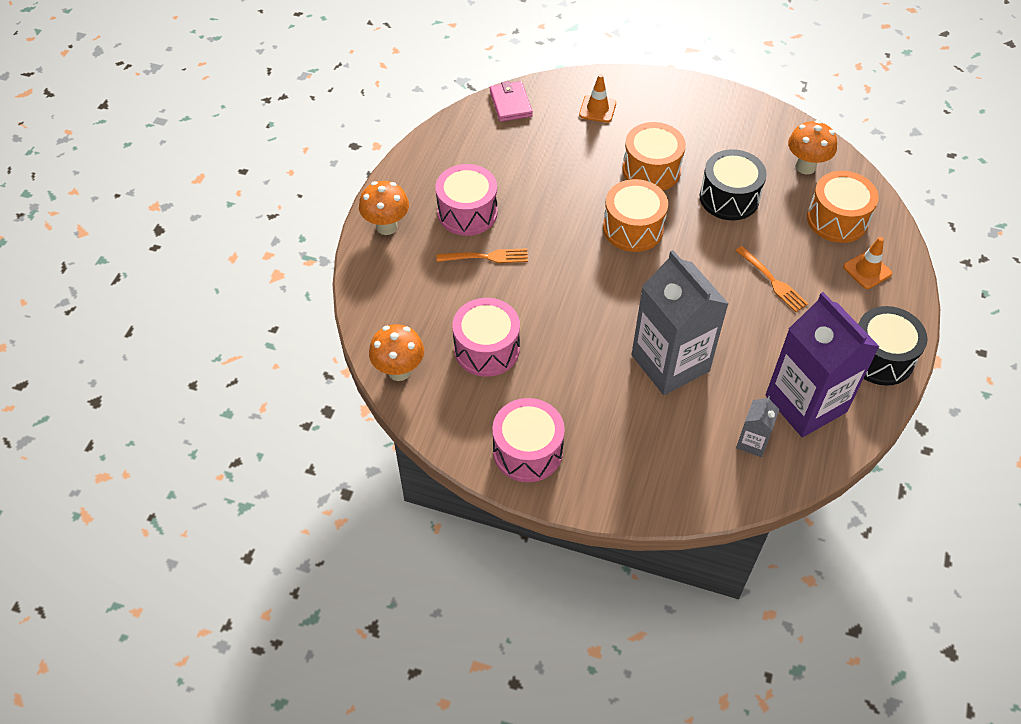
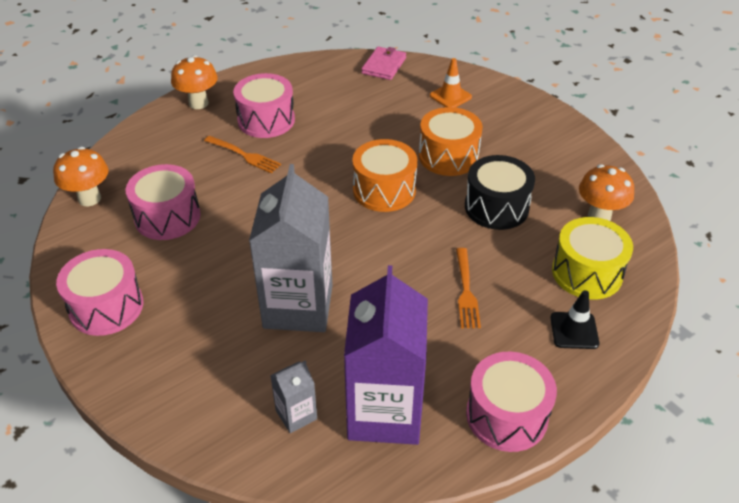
camera: 35 degrees right, 10 degrees down
(837, 219) = (587, 273): orange drum -> yellow drum
(867, 270) = (574, 331): orange traffic cone -> black traffic cone
(880, 357) = (507, 415): black drum -> pink drum

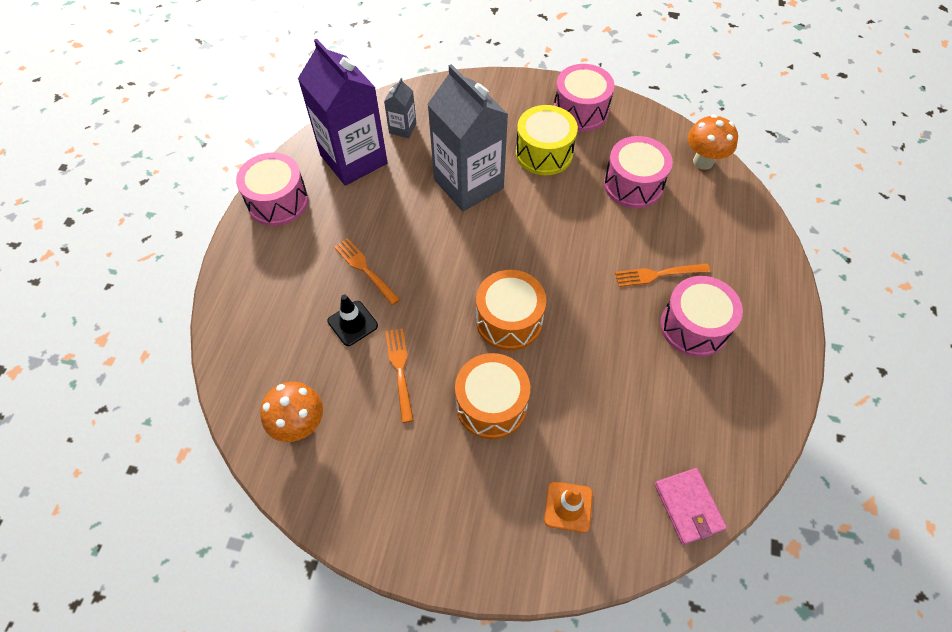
camera: 140 degrees right, 15 degrees up
(198, 103) = (774, 302): orange mushroom -> none
(496, 207) = (400, 370): black drum -> orange fork
(574, 331) = (264, 288): black traffic cone -> black traffic cone (352, 323)
(587, 273) = (280, 349): yellow drum -> yellow drum (544, 153)

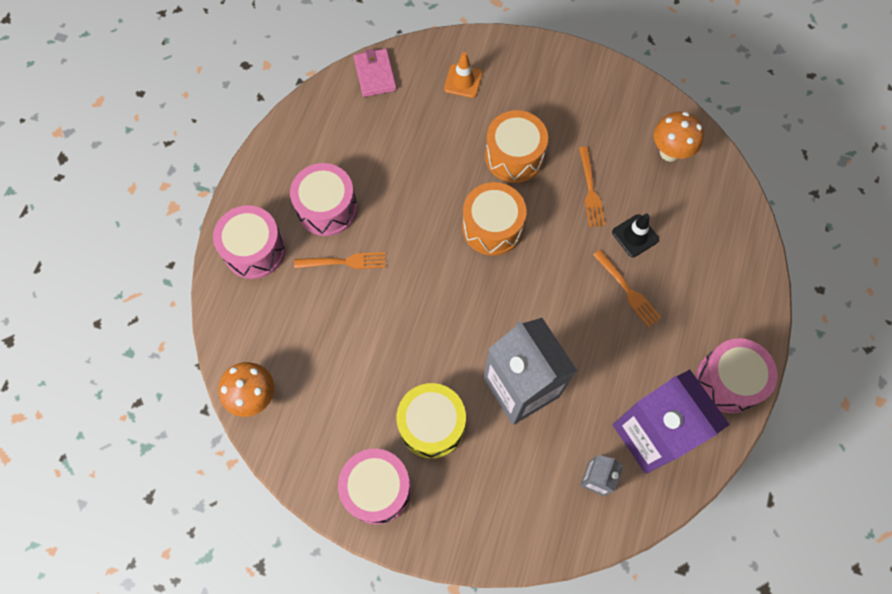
camera: 175 degrees left, 10 degrees up
(633, 185) = (341, 371): pink drum -> pink drum (254, 250)

